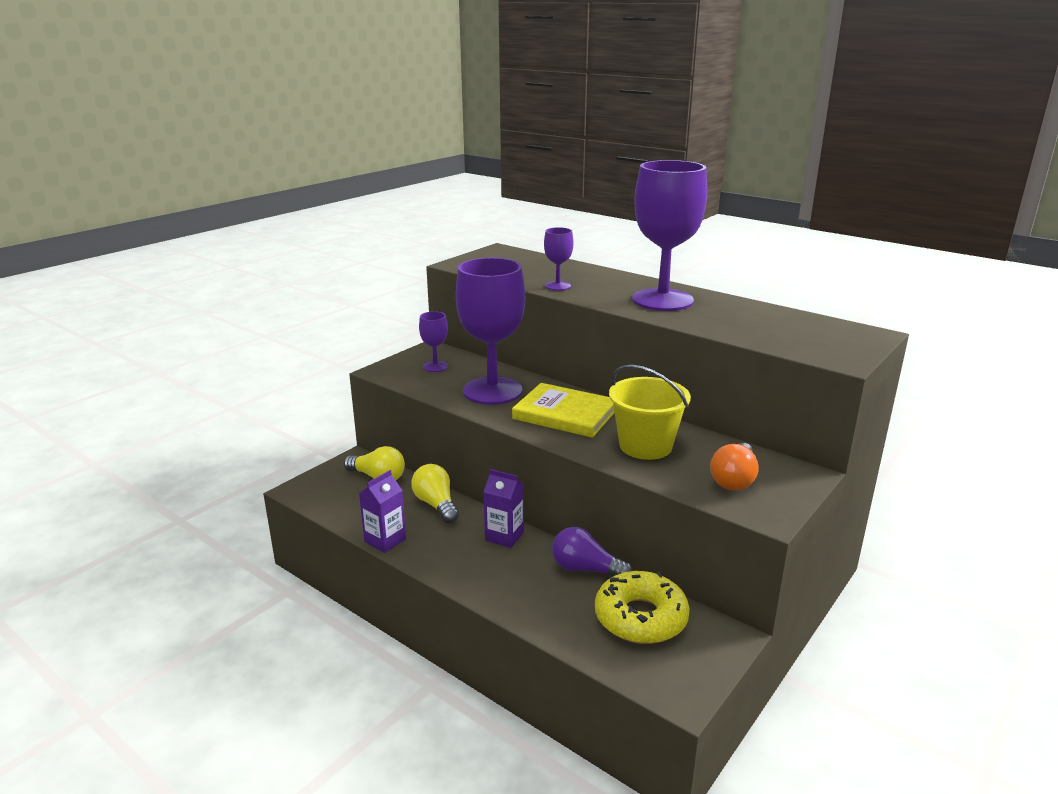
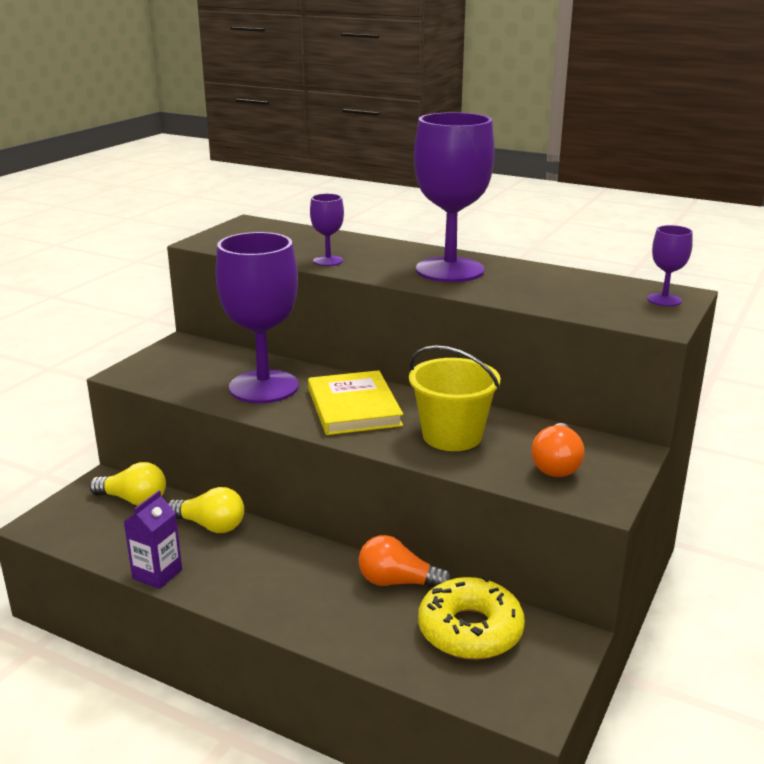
camera: 10 degrees left, 0 degrees up
(435, 366) = (190, 363): purple goblet -> purple goblet (664, 300)
(436, 505) = (210, 525): yellow light bulb -> yellow light bulb turned 150 degrees clockwise
(504, 536) = (298, 554): purple carton -> none
(565, 414) = (354, 407): yellow book -> yellow book turned 60 degrees clockwise
(586, 569) = (398, 582): purple light bulb -> orange light bulb

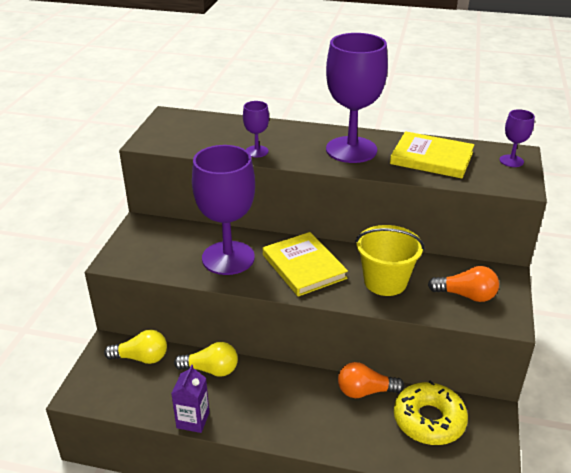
camera: 15 degrees left, 10 degrees up
(552, 287) = (431, 158): none -> yellow book
(556, 465) = (466, 295): orange light bulb -> orange light bulb turned 75 degrees counterclockwise

